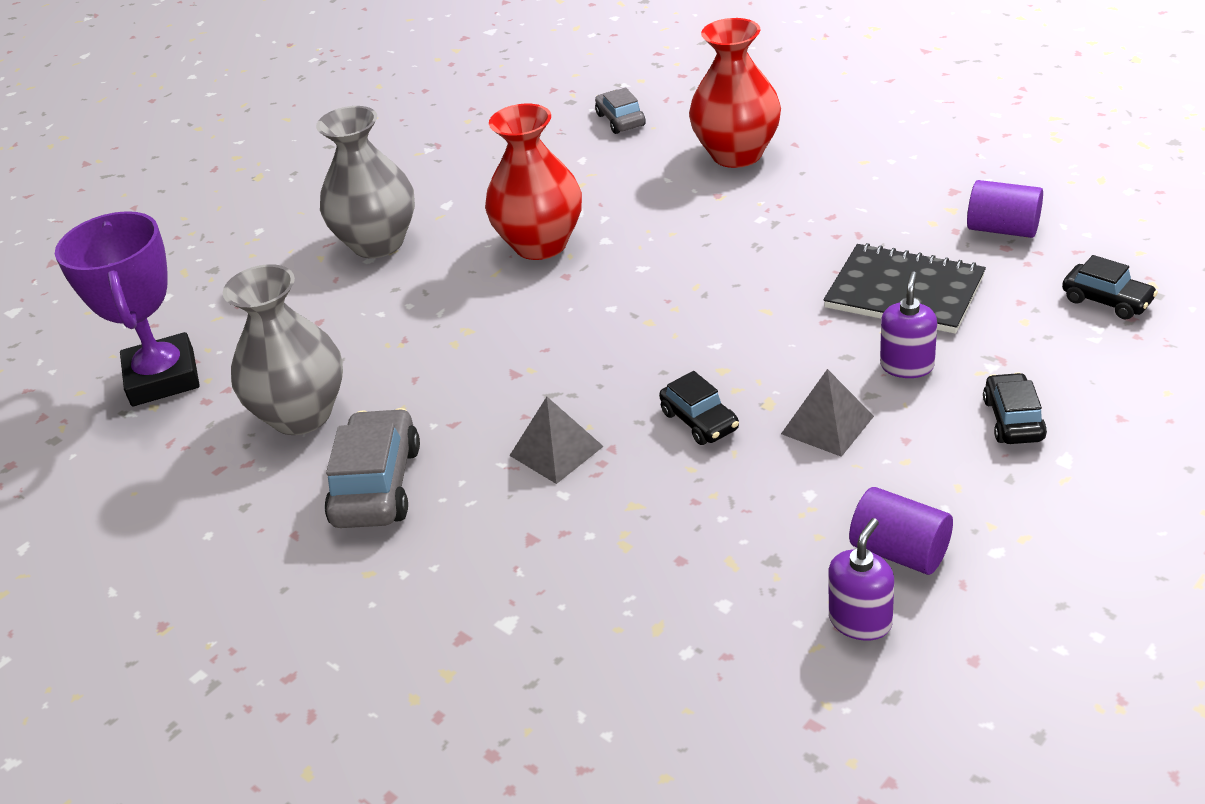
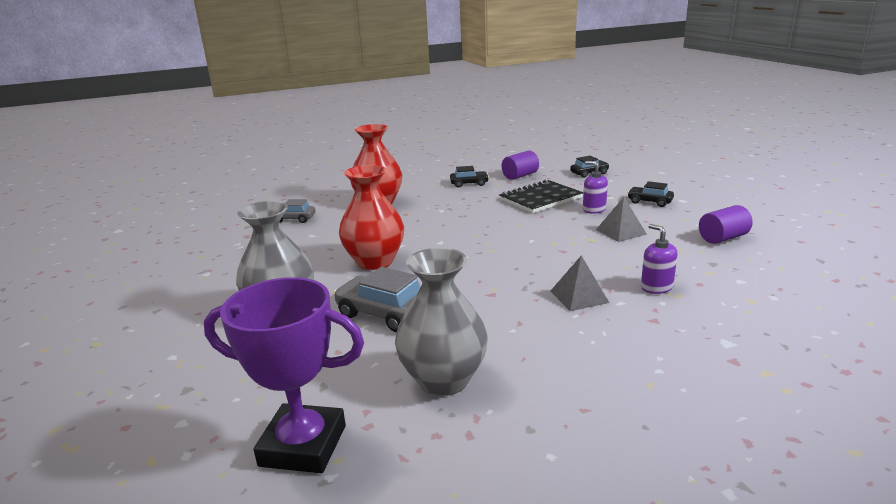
camera: 65 degrees left, 15 degrees down
(377, 485) = (557, 363): grey car -> grey car (384, 314)
(699, 421) = (590, 256): black car -> black car (469, 184)
(860, 621) = (766, 255): purple soap dispenser -> purple soap dispenser (656, 287)

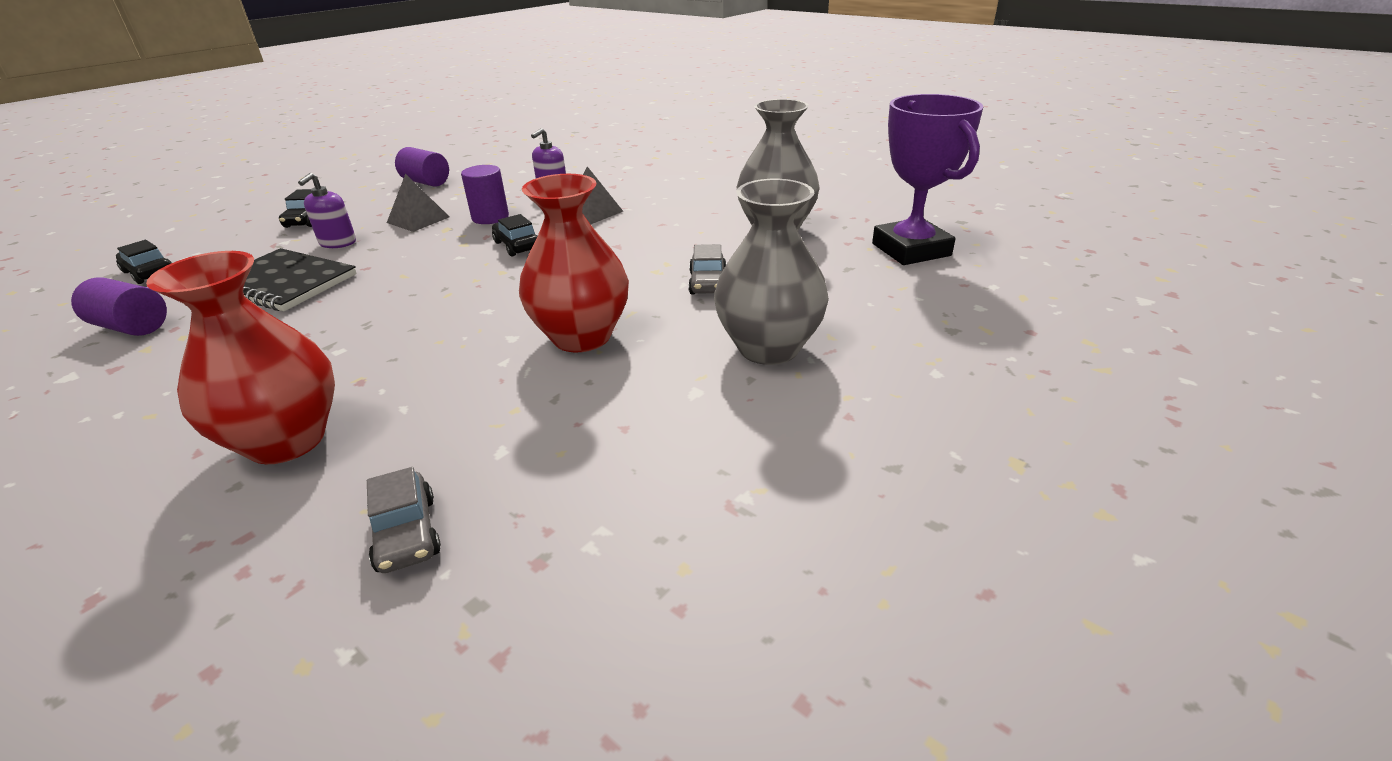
camera: 120 degrees left, 10 degrees up
(384, 314) = (708, 283): grey car -> grey car, size x0.61
(469, 184) = (167, 367): black car -> black car (517, 245)
(603, 255) = (490, 217): none -> purple cylinder

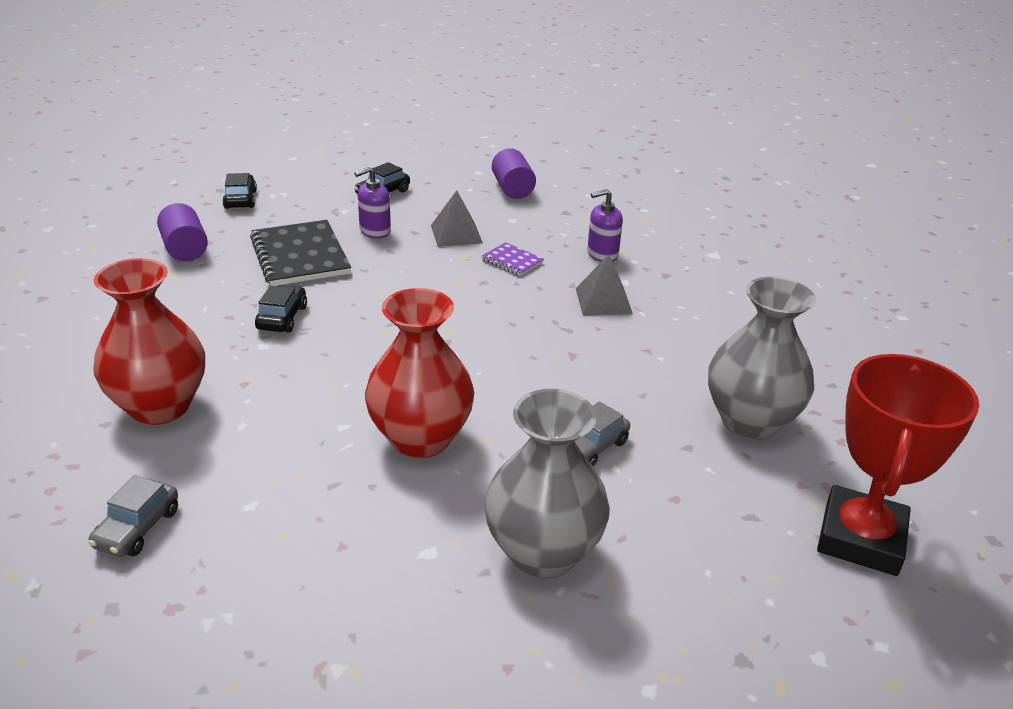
camera: 40 degrees right, 0 degrees up
(490, 217) = (512, 261): purple cylinder -> purple notebook
(517, 245) = (493, 307): black car -> black car (282, 318)
(911, 250) = (860, 538): purple trophy -> red trophy

